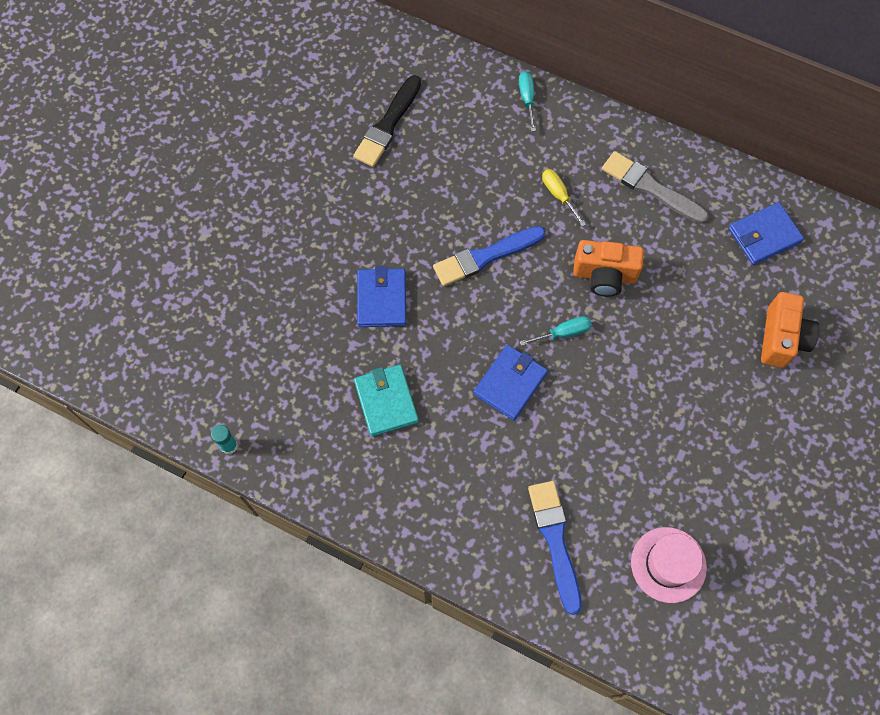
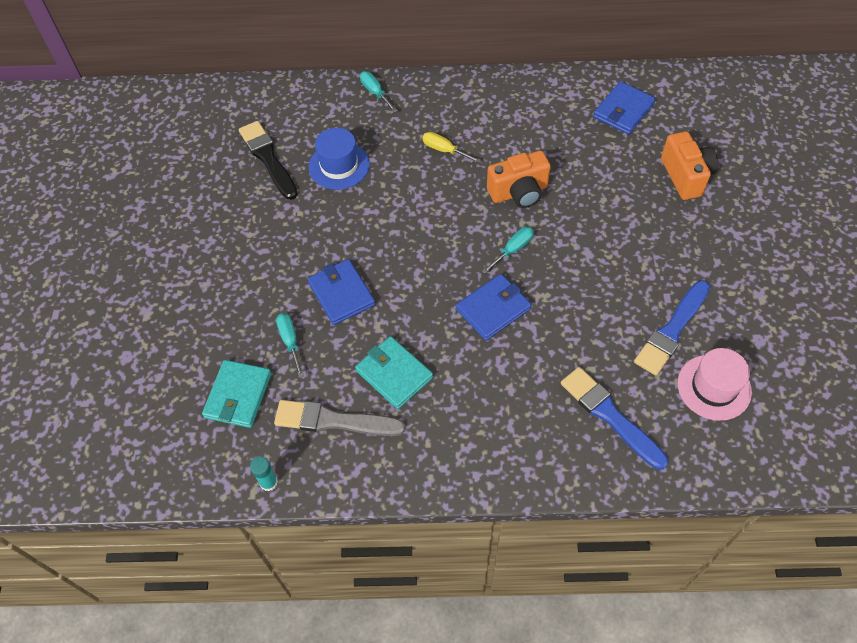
camera: 25 degrees left, 10 degrees down
(243, 353) = (238, 395): none -> turquoise wallet
(313, 323) = (290, 341): none -> turquoise screwdriver
(388, 125) = (268, 158): black brush -> black brush turned 150 degrees clockwise
(449, 164) = (339, 166): none -> blue hat
(485, 257) = (412, 221): blue brush -> blue brush (672, 331)
(510, 383) = (493, 309): blue wallet -> blue wallet turned 45 degrees clockwise
(650, 187) = (514, 114): grey brush -> grey brush (333, 421)

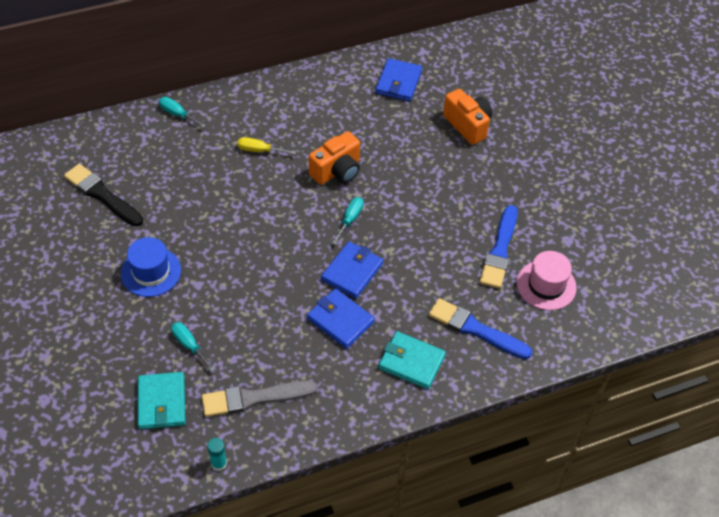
camera: 25 degrees left, 5 degrees down
(339, 166) = (170, 186): blue hat -> blue hat (151, 272)
(341, 294) = (218, 294): blue wallet -> blue wallet (340, 320)
(394, 374) = (290, 347): turquoise wallet -> turquoise wallet (411, 362)

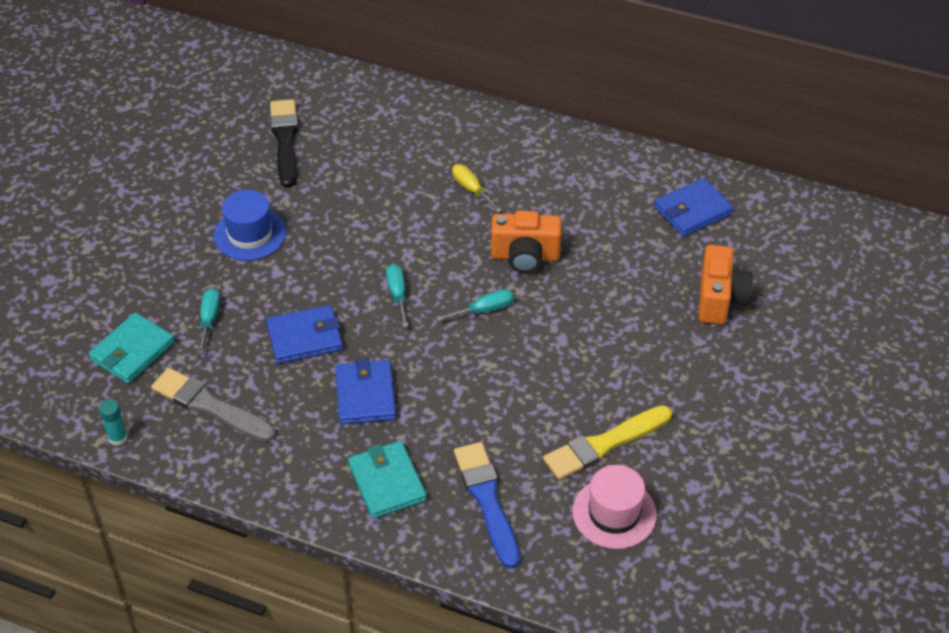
camera: 45 degrees right, 5 degrees down
(177, 114) = (433, 109): turquoise screwdriver -> turquoise screwdriver (397, 294)
(352, 272) = (428, 359): blue wallet -> blue wallet (304, 337)
(499, 251) = (604, 444): blue brush -> yellow brush

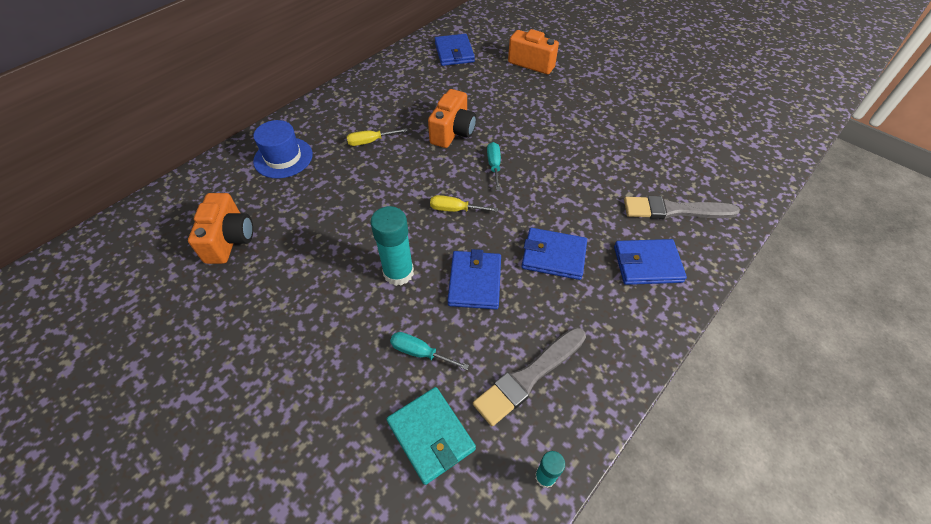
camera: 70 degrees left, 5 degrees up
(250, 234) = (329, 294): blue hat -> blue hat (283, 158)
(285, 140) = (230, 240): black brush -> orange camera
(293, 275) = (398, 273): none -> turquoise glue stick
(387, 482) = (647, 264): turquoise wallet -> blue wallet
(397, 294) = (455, 209): turquoise screwdriver -> yellow screwdriver
(487, 500) = (674, 210): blue brush -> grey brush
(604, 444) = (636, 141): yellow brush -> none
(614, 513) = (695, 151): pink hat -> none

